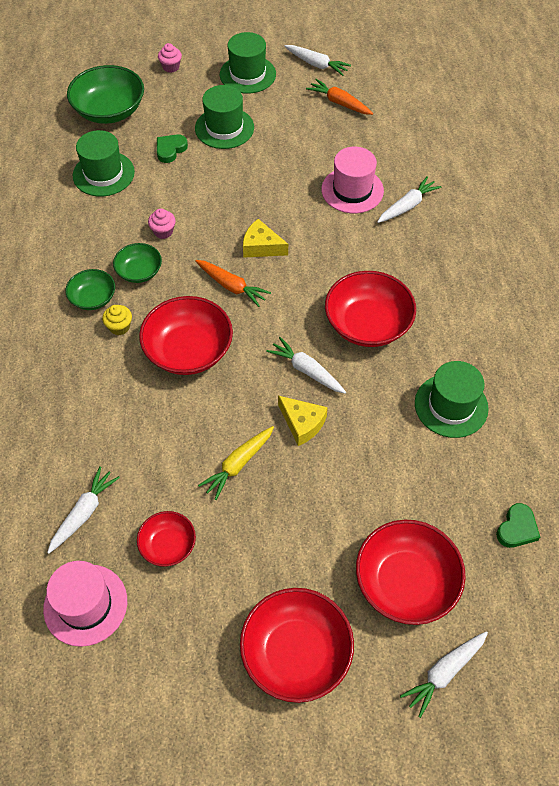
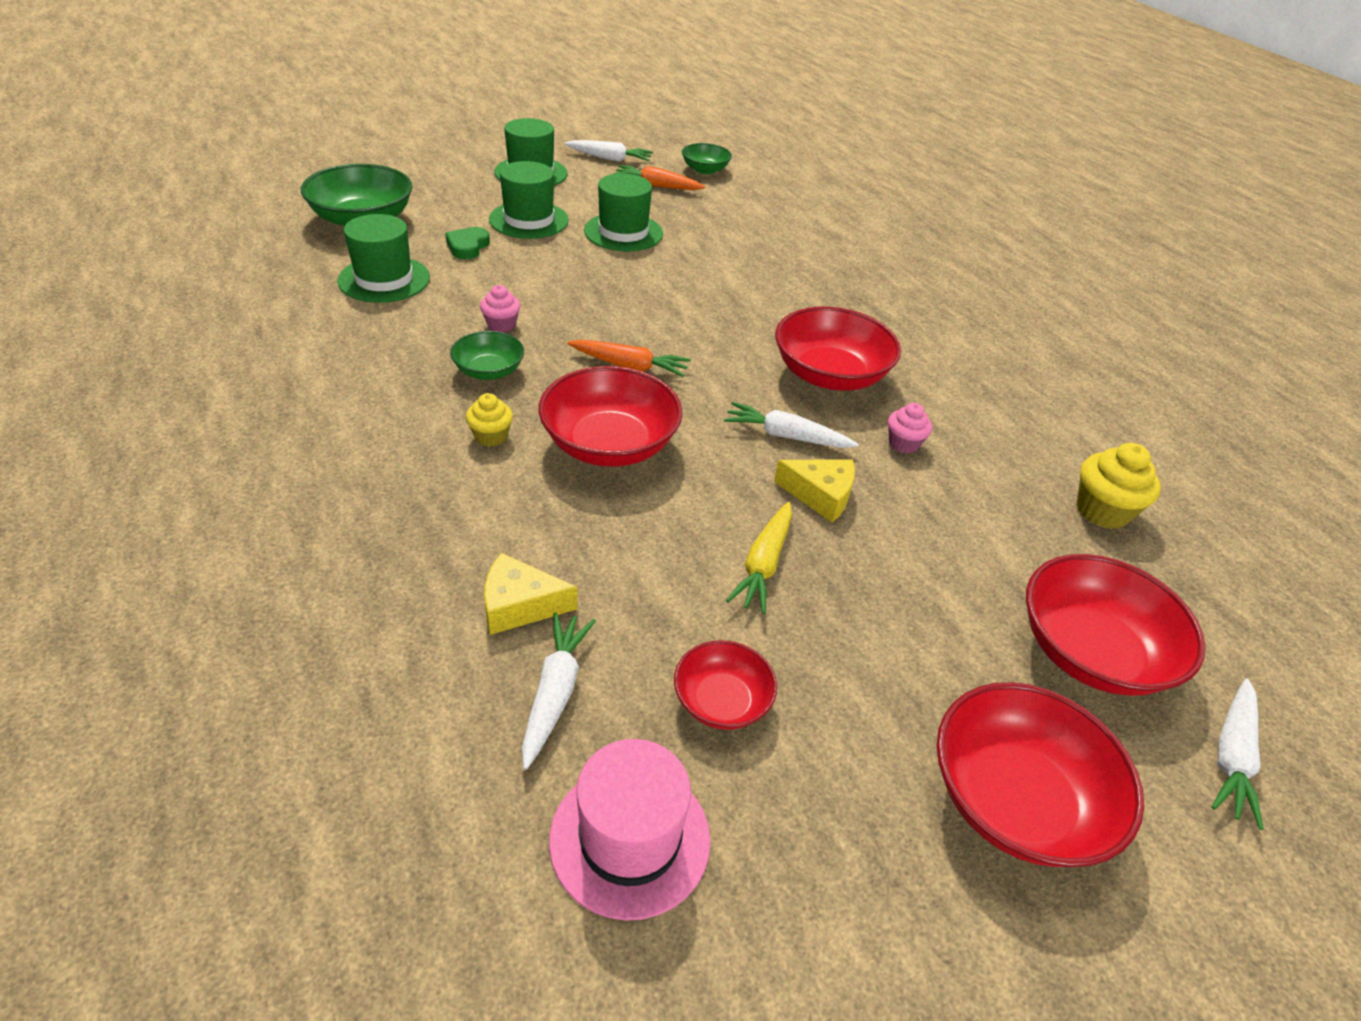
camera: 25 degrees left, 15 degrees down
(93, 298) = (433, 411): green bowl -> green bowl (705, 170)
(171, 67) = (428, 175): pink cupcake -> pink cupcake (903, 444)
(261, 247) = (644, 321): yellow cheese -> yellow cheese (520, 605)
(352, 190) = (723, 256): pink hat -> none
(407, 206) = (797, 261): white carrot -> none
(451, 405) = (989, 437): green hat -> green hat (623, 232)
(491, 486) = (1102, 511): none -> yellow cupcake
(517, 528) = (1169, 550): green heart -> none

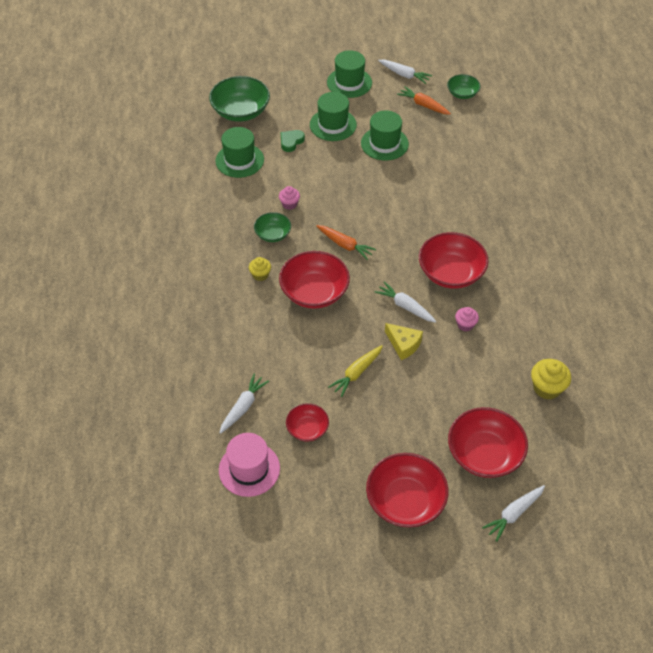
camera: 25 degrees right, 10 degrees up
(520, 605) = (243, 365): yellow cheese -> none

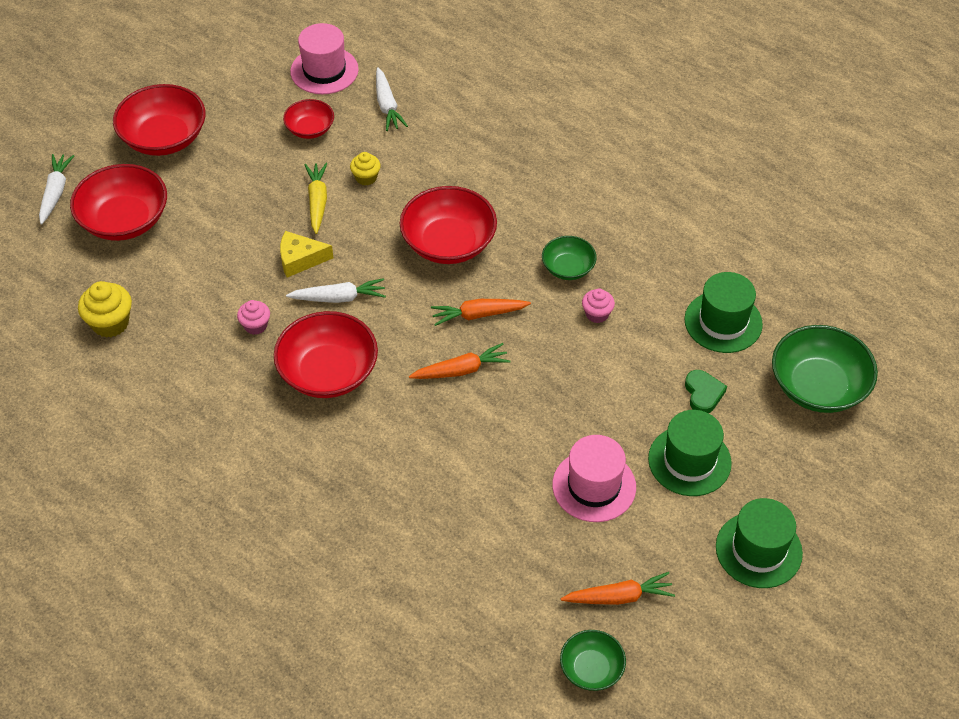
camera: 135 degrees right, 0 degrees up
(260, 275) = (523, 219): yellow cupcake -> yellow cupcake (366, 177)
(384, 143) = (594, 486): green hat -> pink hat
(384, 227) = (461, 370): none -> orange carrot
(404, 75) = (708, 633): white carrot -> none

